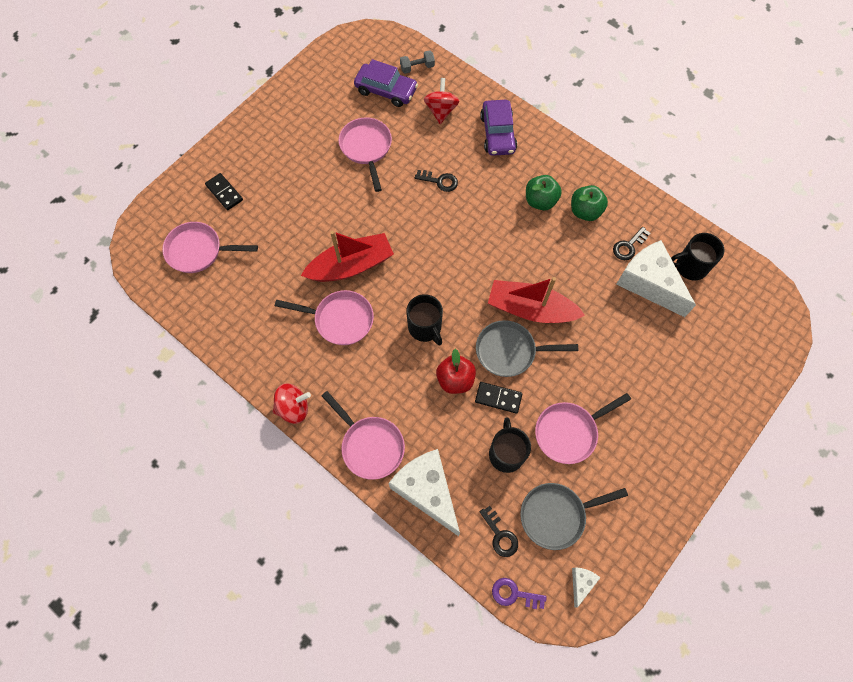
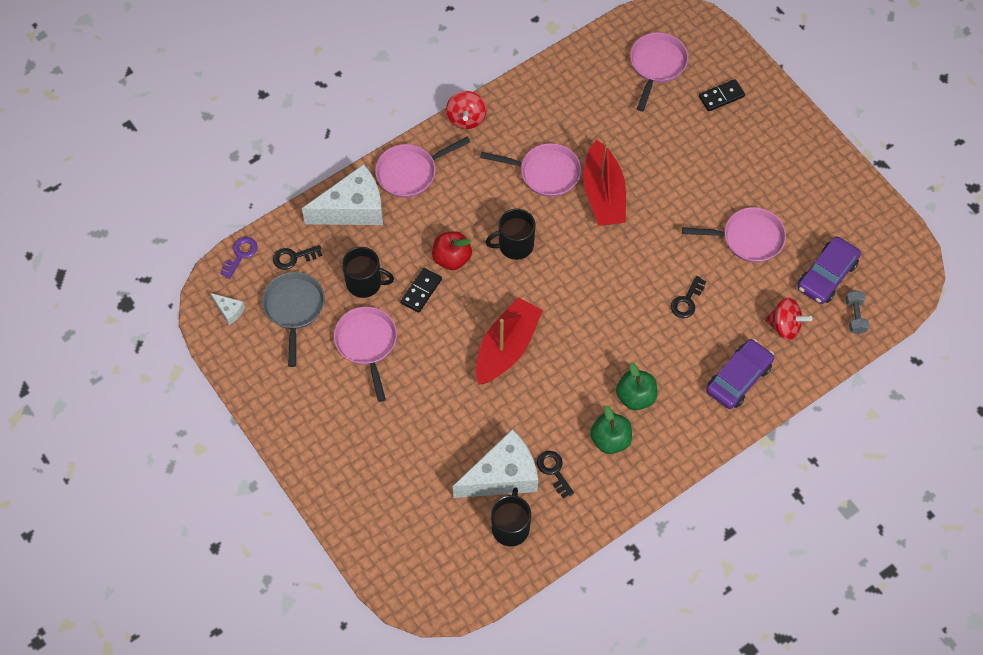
camera: 105 degrees right, 5 degrees down
(340, 319) = (545, 173): pink pan -> pink pan turned 105 degrees counterclockwise
(498, 133) = (738, 378): purple car -> purple car turned 120 degrees clockwise
(509, 351) = (466, 315): grey pan -> none

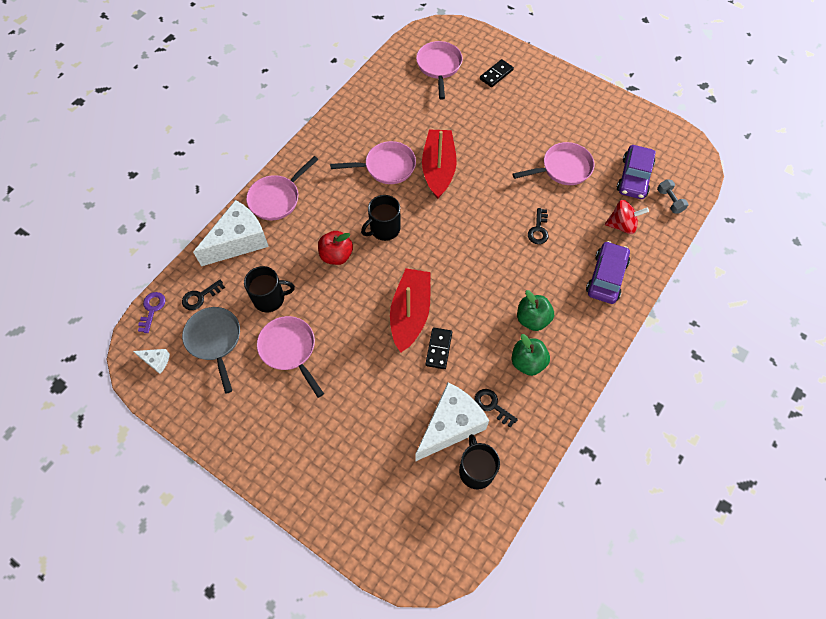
camera: 20 degrees left, 0 degrees up
(421, 291) = (320, 290): black domino -> black domino (439, 349)
(466, 118) = (307, 145): red spinning top -> none
(603, 194) = (438, 169): red boat -> red boat turned 150 degrees counterclockwise

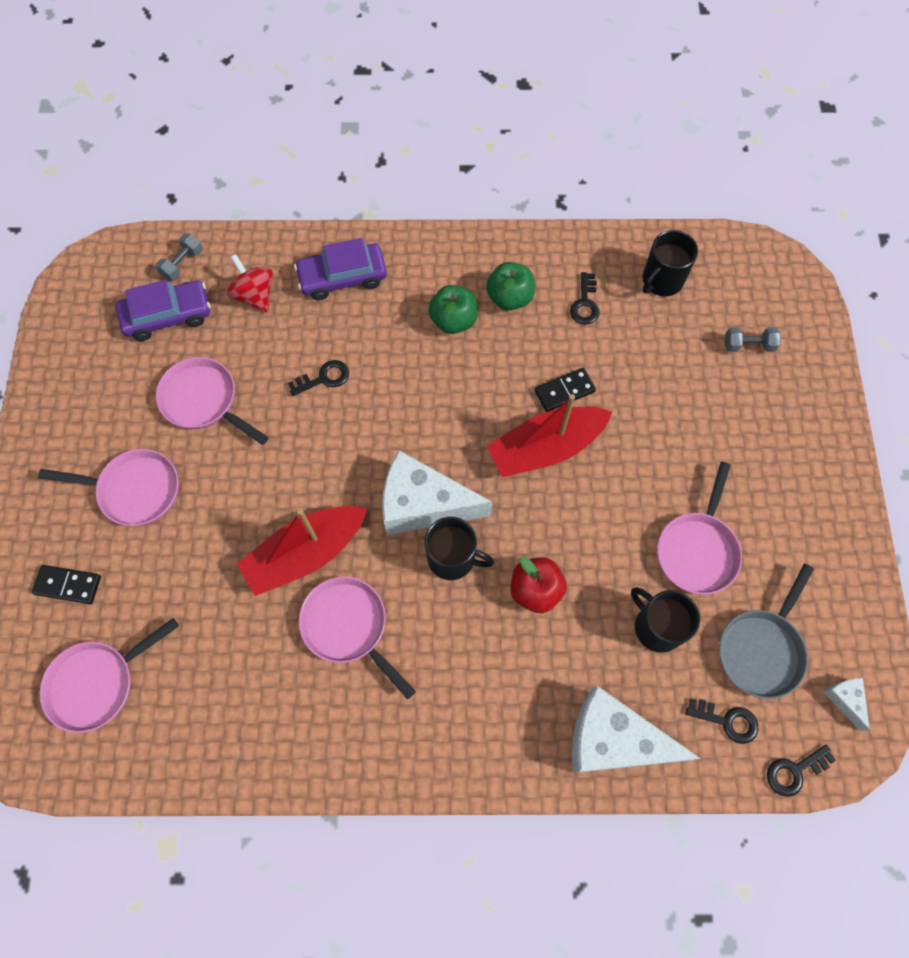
camera: 125 degrees left, 5 degrees up
(152, 309) = (794, 771): purple key -> black key
(277, 198) = (509, 743): pink pan -> pink pan (134, 490)
(387, 489) = (748, 345): none -> grey dumbbell
(450, 425) = (638, 328): white cheese -> white cheese (423, 504)

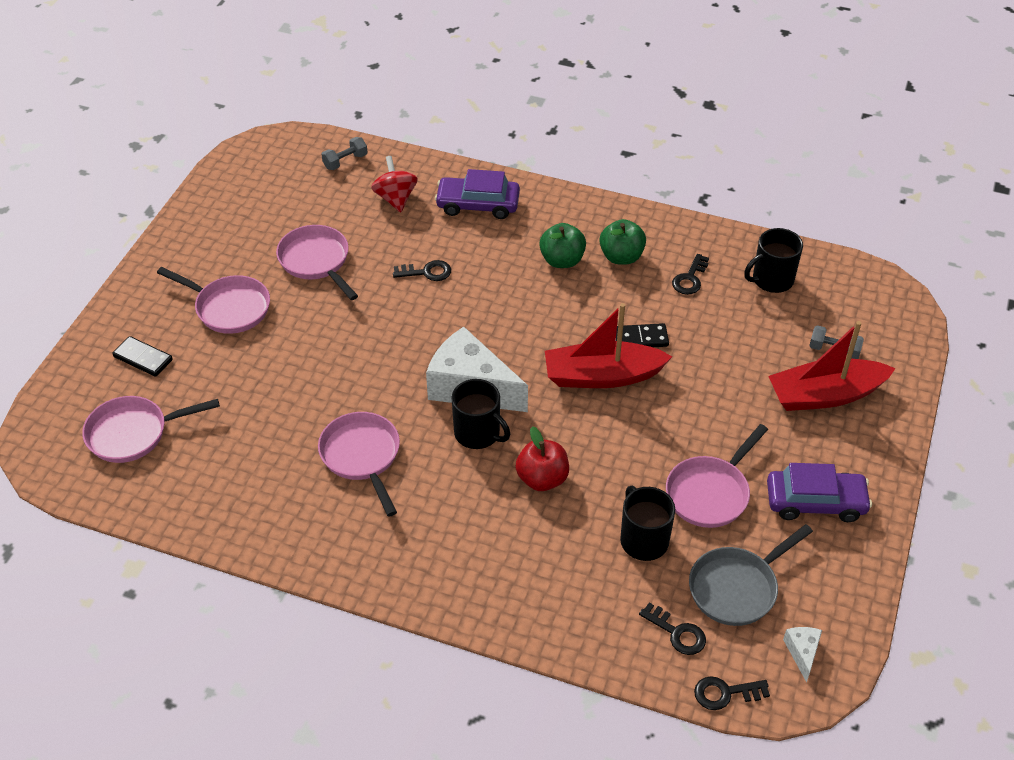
camera: 20 degrees right, 20 degrees down
(168, 316) = (315, 194): purple car -> purple car (815, 502)
(306, 553) = (351, 393): red boat -> red boat (825, 395)
(613, 740) = (561, 613): white cheese -> none

